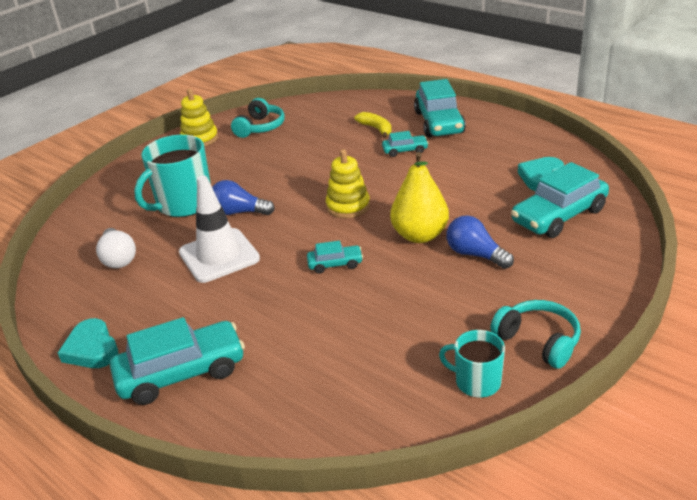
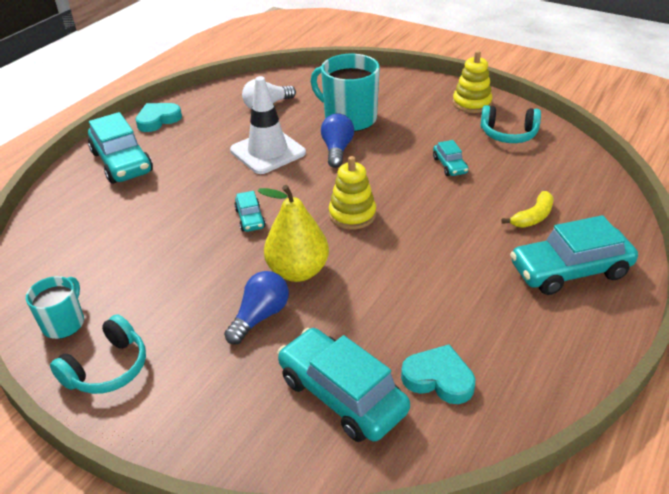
camera: 80 degrees right, 5 degrees up
(405, 150) = (483, 245): turquoise car -> turquoise car (450, 165)

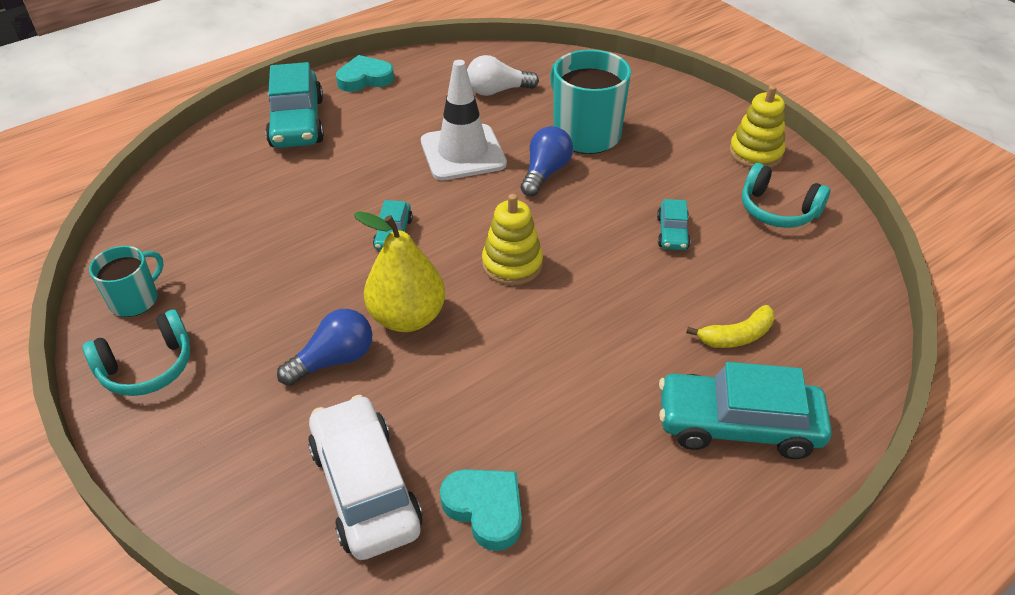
camera: 20 degrees right, 5 degrees up
(341, 395) = (365, 488): turquoise car -> white car

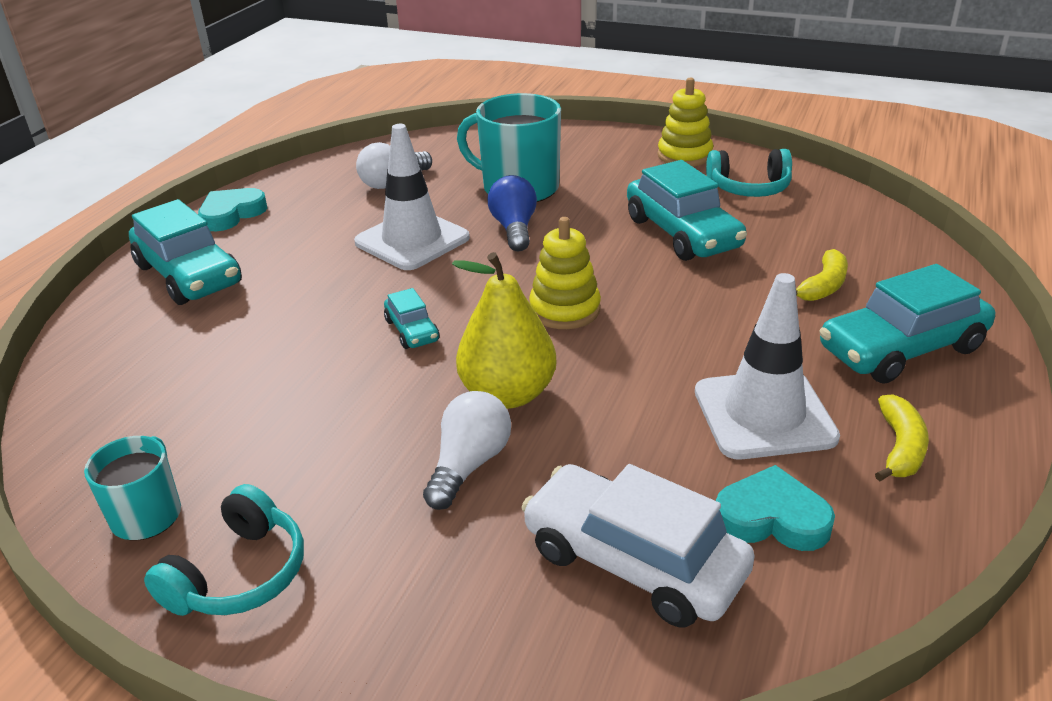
camera: 30 degrees left, 10 degrees down
(334, 360) = (469, 465): blue light bulb -> white light bulb
(566, 426) = (764, 414): none -> white traffic cone
(639, 508) = (900, 448): none -> yellow banana
(672, 233) = (682, 233): turquoise car -> turquoise car, size x2.00

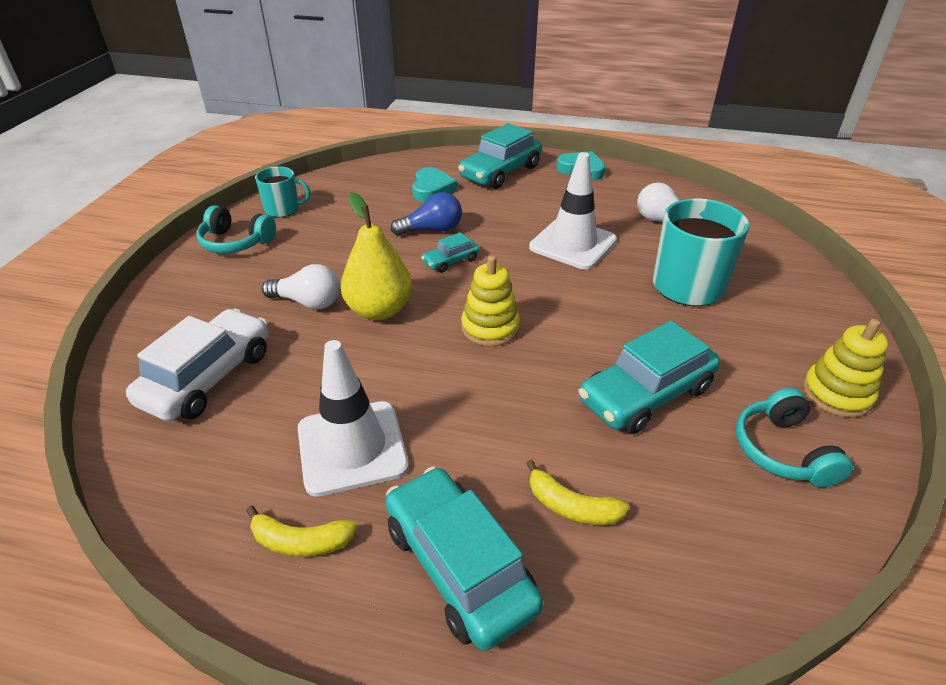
camera: 80 degrees right, 5 degrees up
(514, 229) = (611, 290): blue light bulb -> blue light bulb (432, 230)
(772, 518) = (232, 447): turquoise heart -> turquoise heart (432, 189)

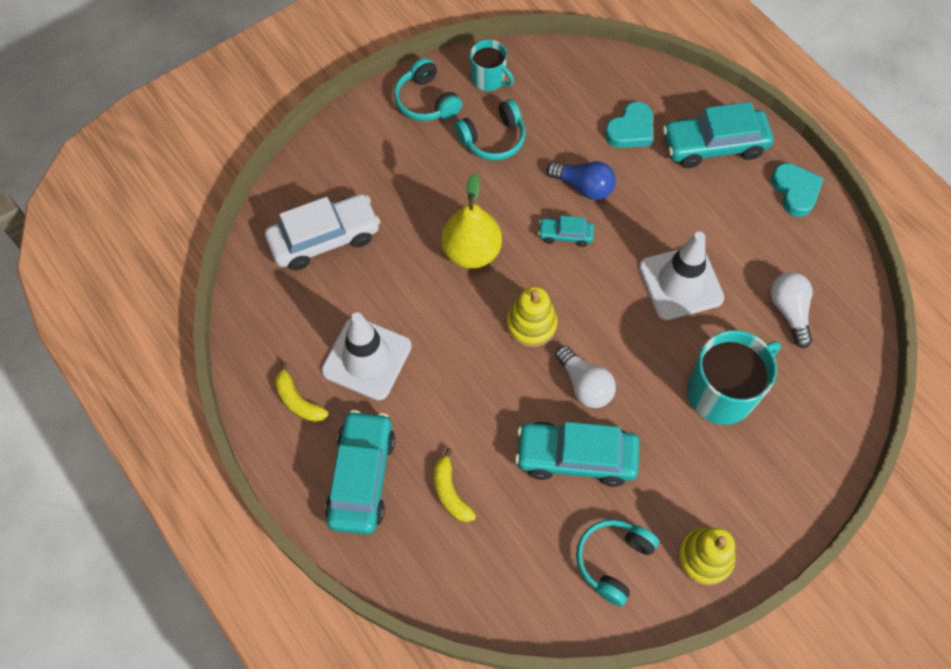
camera: 40 degrees right, 25 degrees up
(308, 302) = (430, 208): white light bulb -> white light bulb (584, 384)
(323, 237) = (493, 139): none -> turquoise headphones

